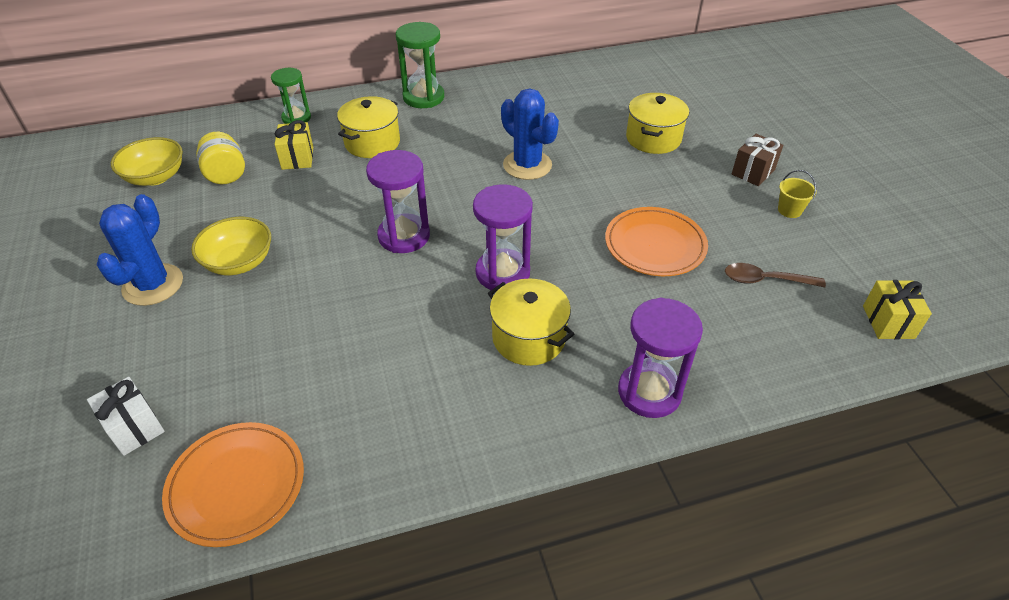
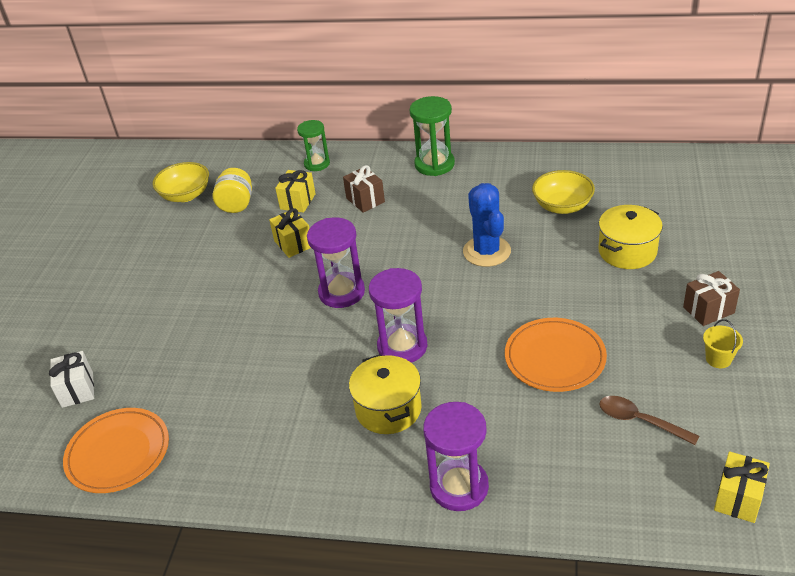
camera: 30 degrees right, 5 degrees down
(153, 285) = (140, 285): blue cactus -> none
(239, 262) = (207, 282): yellow bowl -> yellow bowl (562, 206)
(319, 200) = (293, 244): none -> yellow gift
(372, 143) = (365, 200): yellow pot -> brown gift

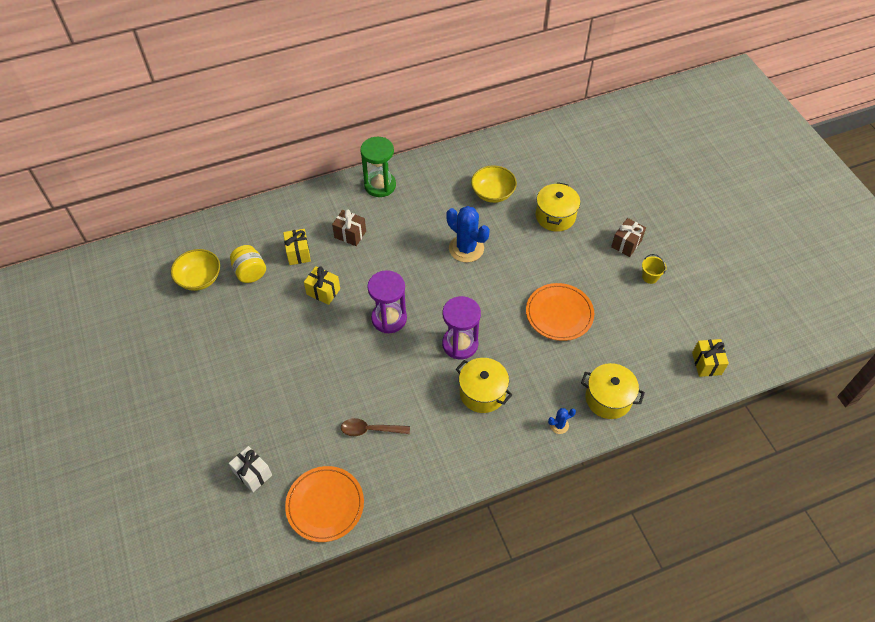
camera: 35 degrees left, 15 degrees up
(317, 164) = (287, 213): green hourglass -> none
(459, 487) = (559, 425): purple hourglass -> blue cactus
(552, 483) = (608, 398): none -> yellow pot
(640, 421) = (631, 337): brown spoon -> brown spoon (370, 430)

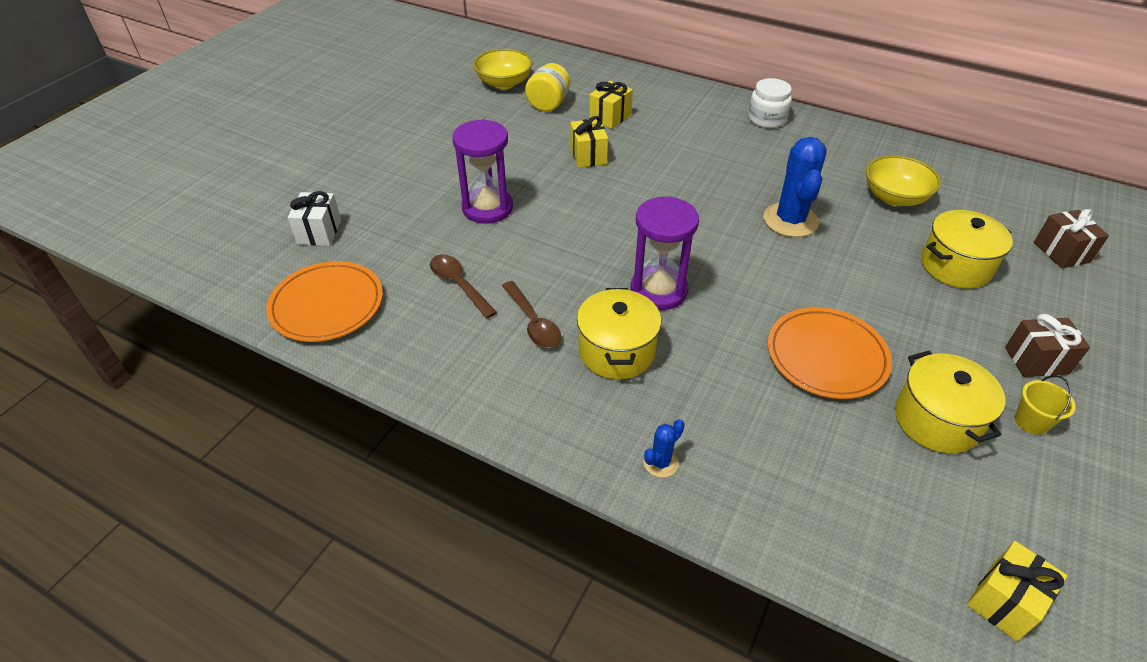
camera: 50 degrees right, 10 degrees down
(350, 234) = (679, 134): brown gift -> brown gift (1061, 252)
(380, 185) = (767, 119): green hourglass -> white jar
(389, 318) = (617, 216): purple hourglass -> purple hourglass (487, 208)
(431, 414) = (533, 322): none -> brown spoon
(559, 425) = (660, 463): blue cactus -> blue cactus turned 75 degrees counterclockwise
(608, 398) = (771, 497): yellow pot -> yellow pot (936, 420)

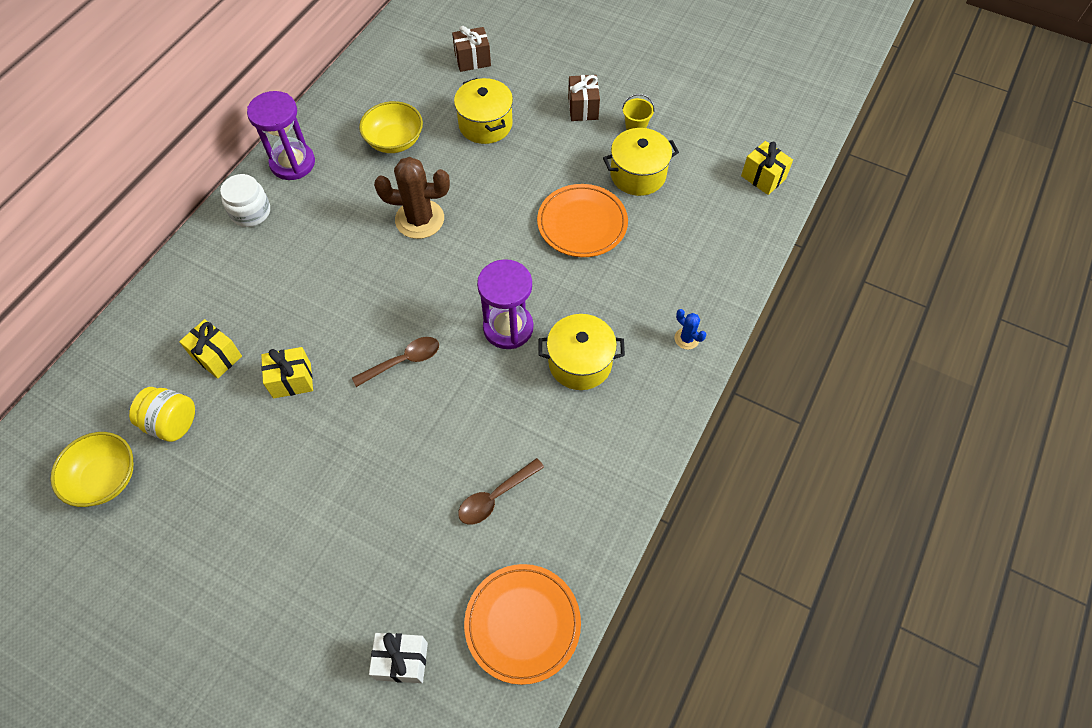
camera: 90 degrees left, 15 degrees up
(487, 208) = (375, 479): purple hourglass -> purple hourglass (292, 163)
(533, 322) = (547, 428): brown spoon -> brown spoon (403, 361)
(790, 220) = (419, 219): blue cactus -> brown cactus

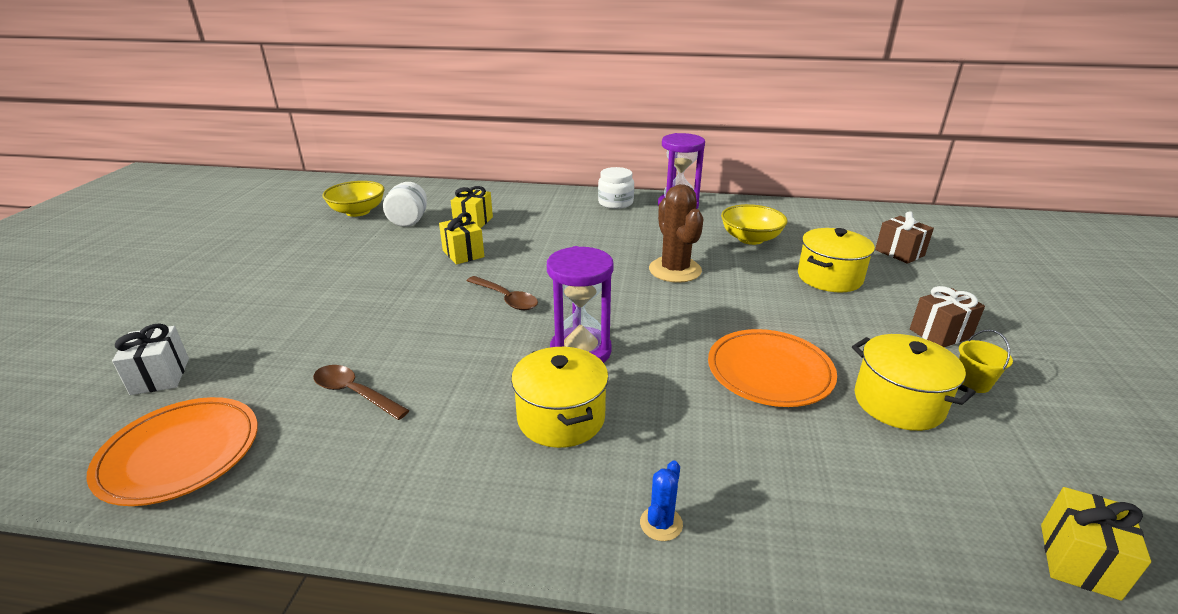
camera: 70 degrees right, 30 degrees down
(172, 423) = (409, 221): yellow jar -> white jar

